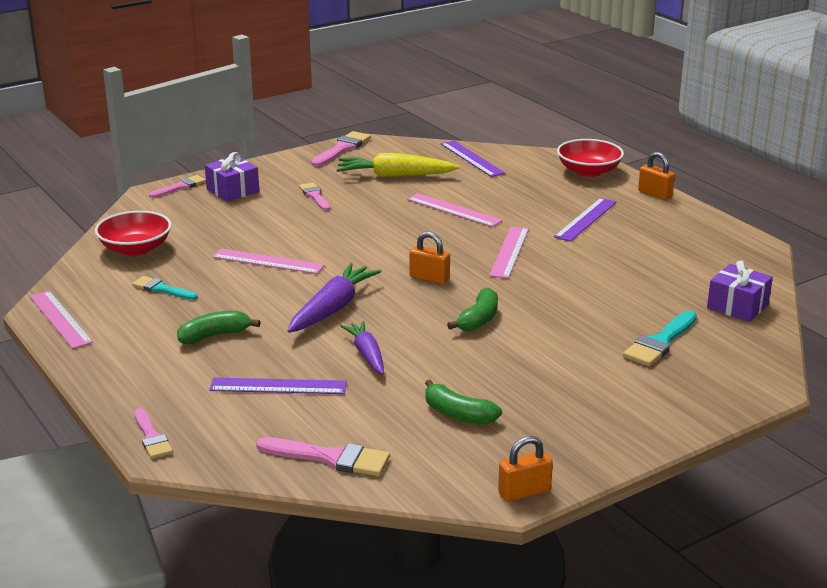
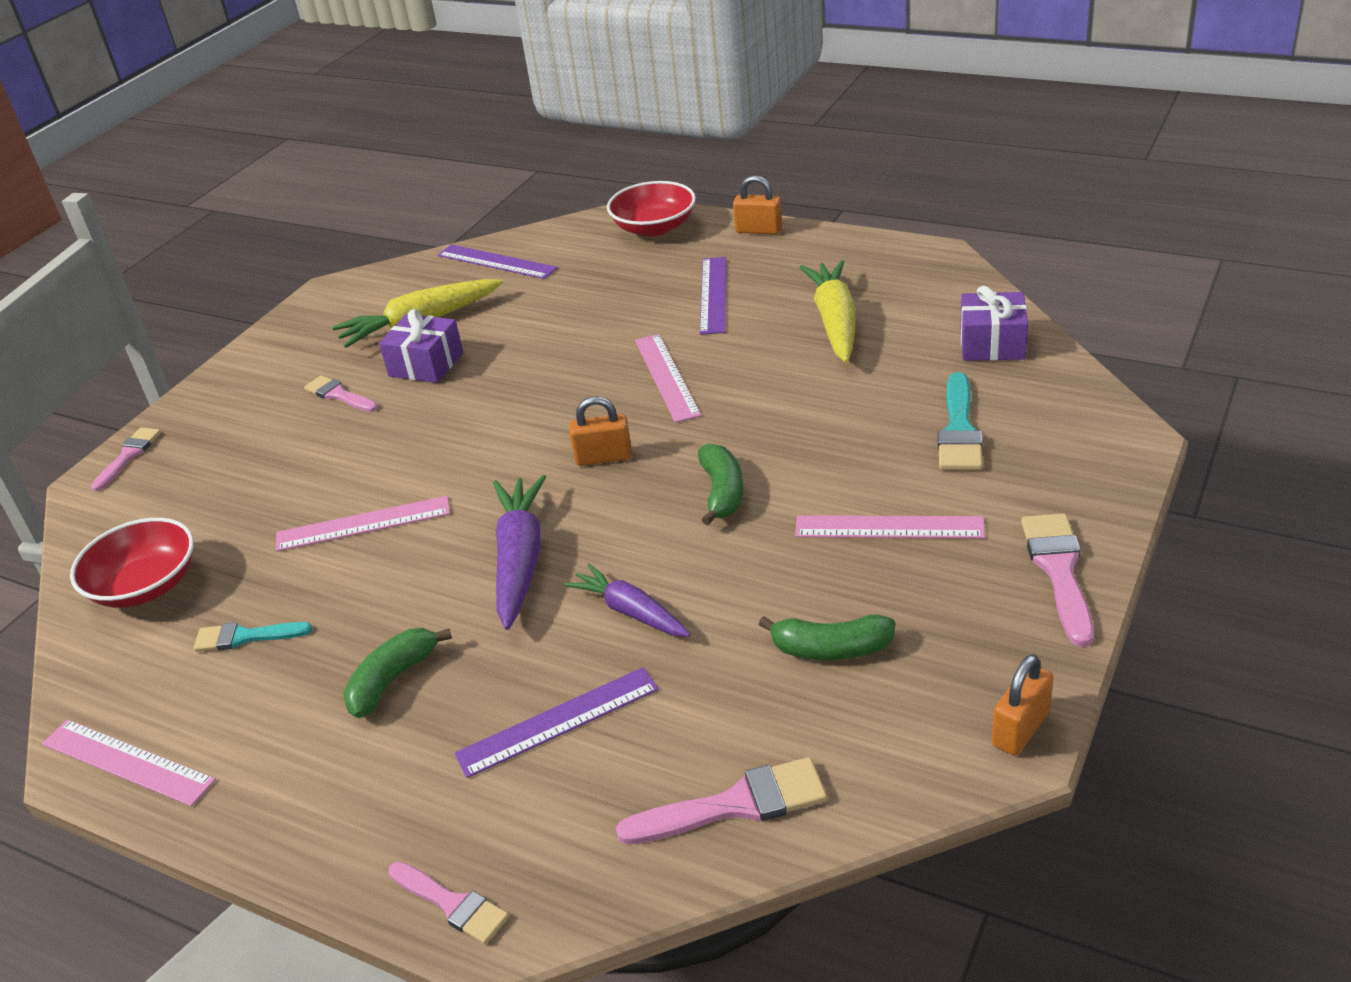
camera: 25 degrees left, 10 degrees up
(232, 191) = (213, 432): purple gift -> purple gift (426, 364)
(342, 149) = (313, 309): pink brush -> pink brush (1059, 570)
(454, 210) = (542, 344): pink ruler -> pink ruler (889, 527)
(647, 259) = (835, 322): none -> yellow carrot

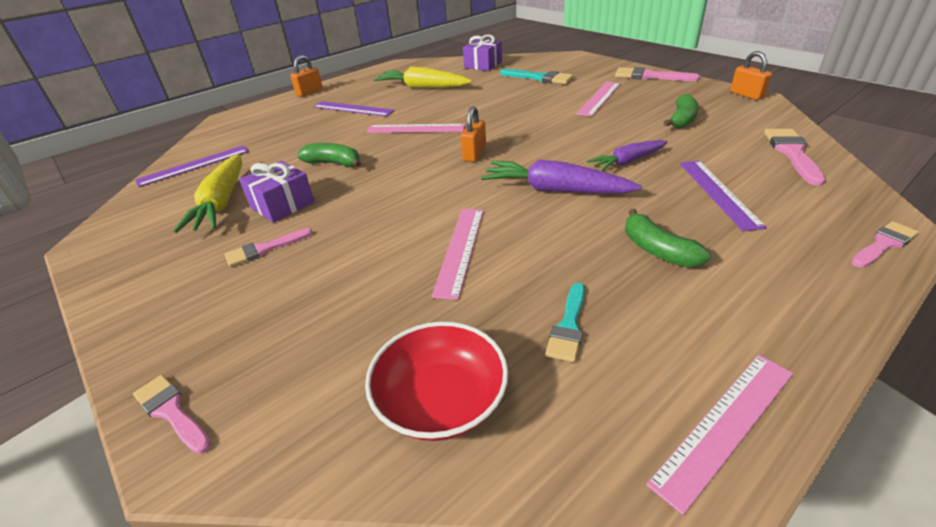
camera: 70 degrees left, 0 degrees up
(654, 227) = (254, 115): red bowl -> none
(722, 492) = (540, 127): green banana -> green banana (333, 163)

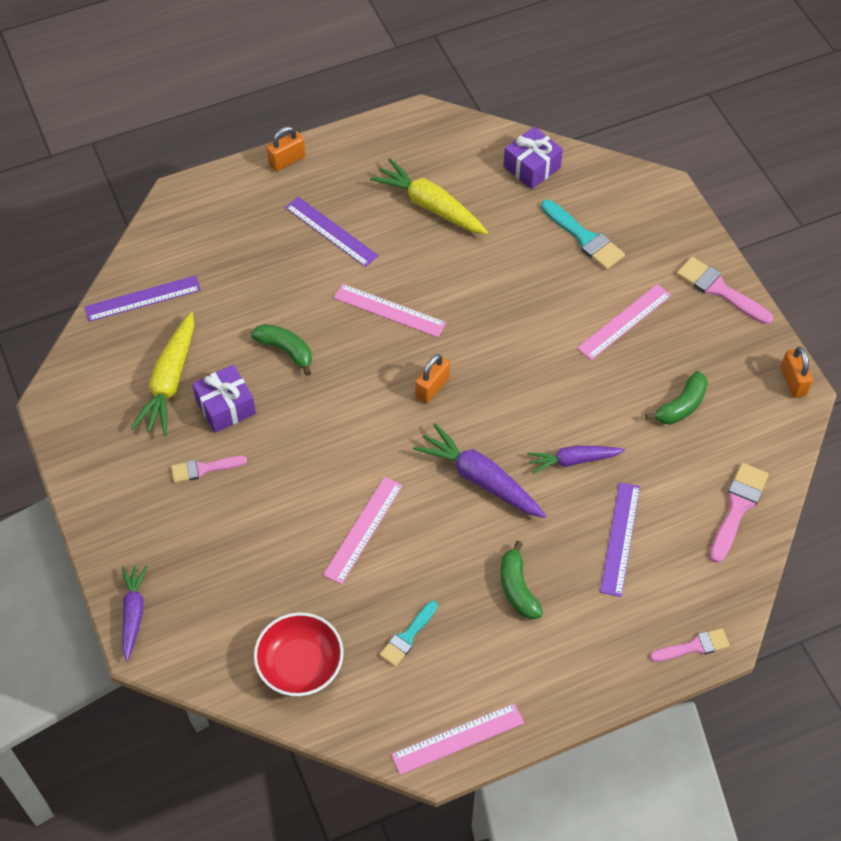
camera: 15 degrees right, 20 degrees up
(171, 412) = (133, 614): pink brush -> purple carrot

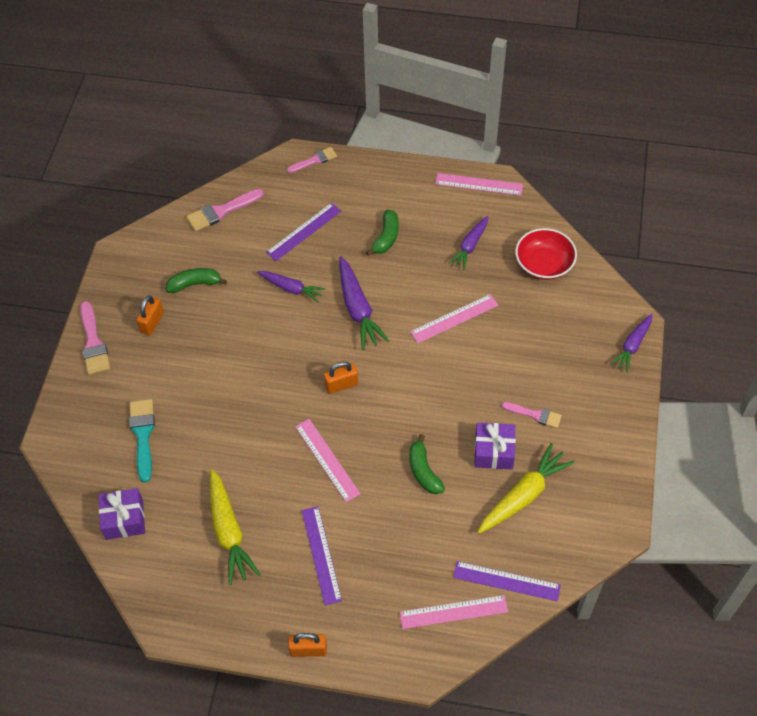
camera: 145 degrees left, 0 degrees up
(407, 636) = (470, 246): turquoise brush -> purple carrot
(624, 321) = (176, 357): pink ruler -> pink ruler (453, 612)
(694, 646) = (314, 160): pink brush -> pink brush turned 135 degrees clockwise
(793, 381) = (113, 260): orange padlock -> orange padlock (152, 322)

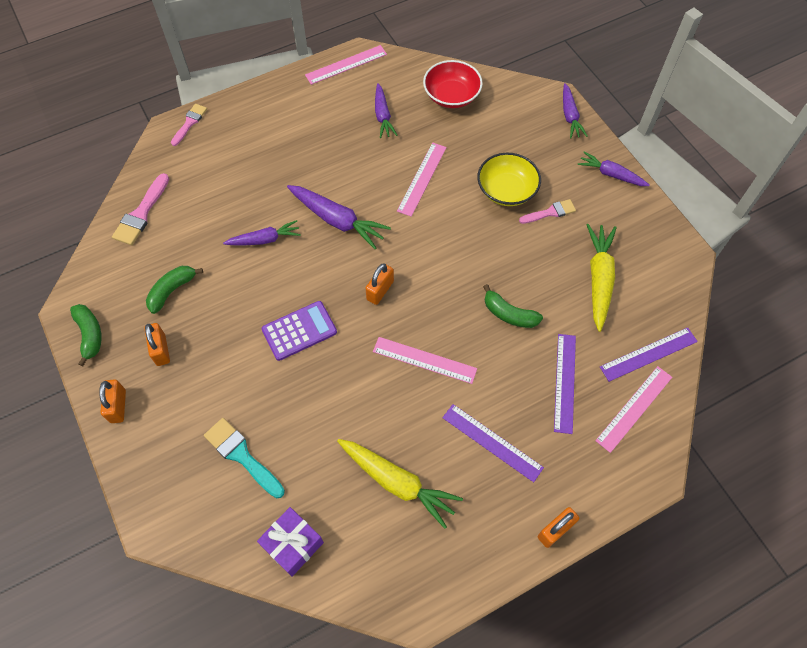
camera: 40 degrees left, 5 degrees up
(93, 343) = (118, 406): pink brush -> orange padlock
(256, 374) = (299, 331): none -> purple calculator
(304, 231) = (233, 186): purple ruler -> purple ruler (565, 382)
(386, 237) = (308, 149): green banana -> green banana (90, 335)
(493, 452) = (547, 261): purple gift -> none
(515, 372) = (506, 190): none -> yellow bowl
(620, 418) = (611, 174): none -> purple carrot

